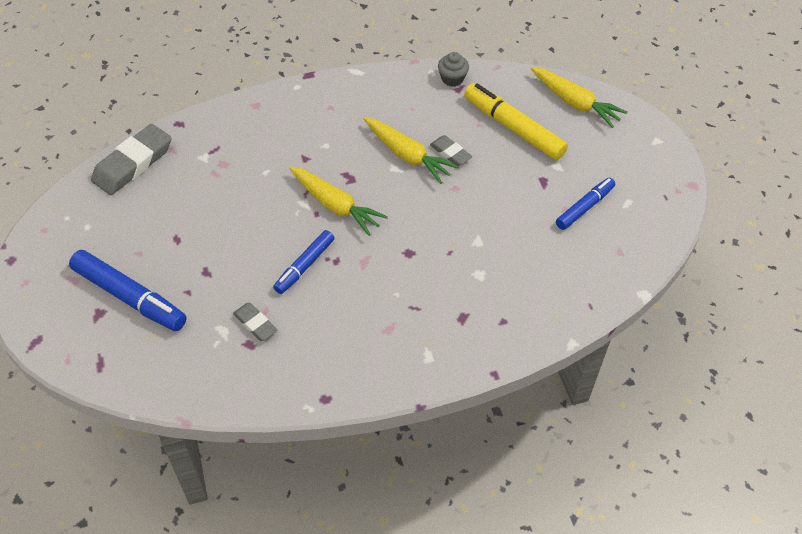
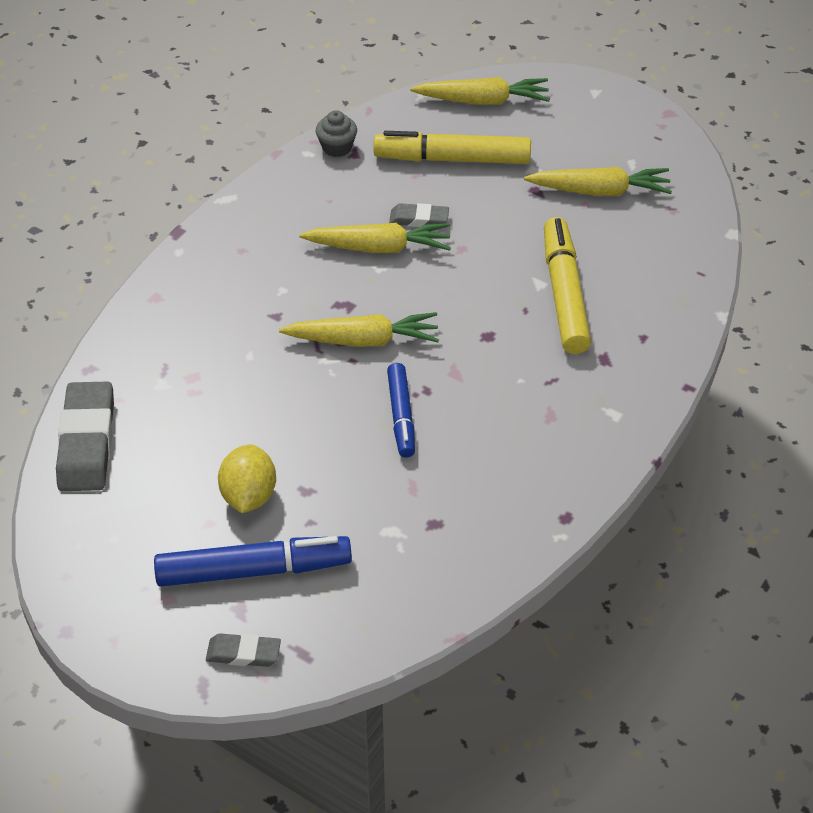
camera: 40 degrees left, 5 degrees down
(175, 252) = (249, 495): none -> yellow lemon
(255, 324) = (417, 501): grey eraser -> grey eraser (243, 653)
(485, 259) = (564, 294): none -> yellow marker
(584, 207) = (599, 191): blue marker -> yellow carrot

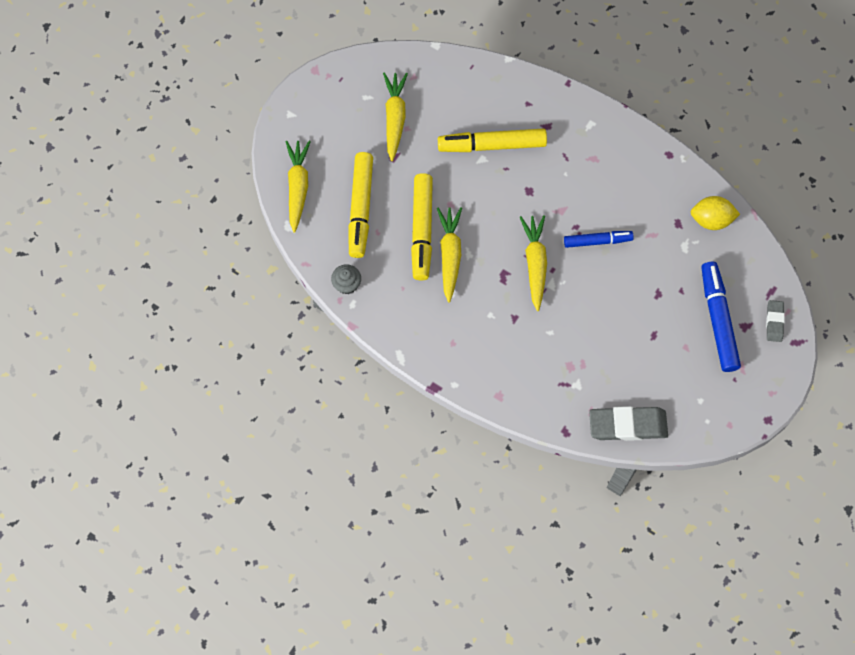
camera: 90 degrees left, 20 degrees up
(249, 495) = (664, 326): yellow lemon -> yellow lemon (711, 220)
(419, 219) = (422, 230): grey eraser -> yellow marker

